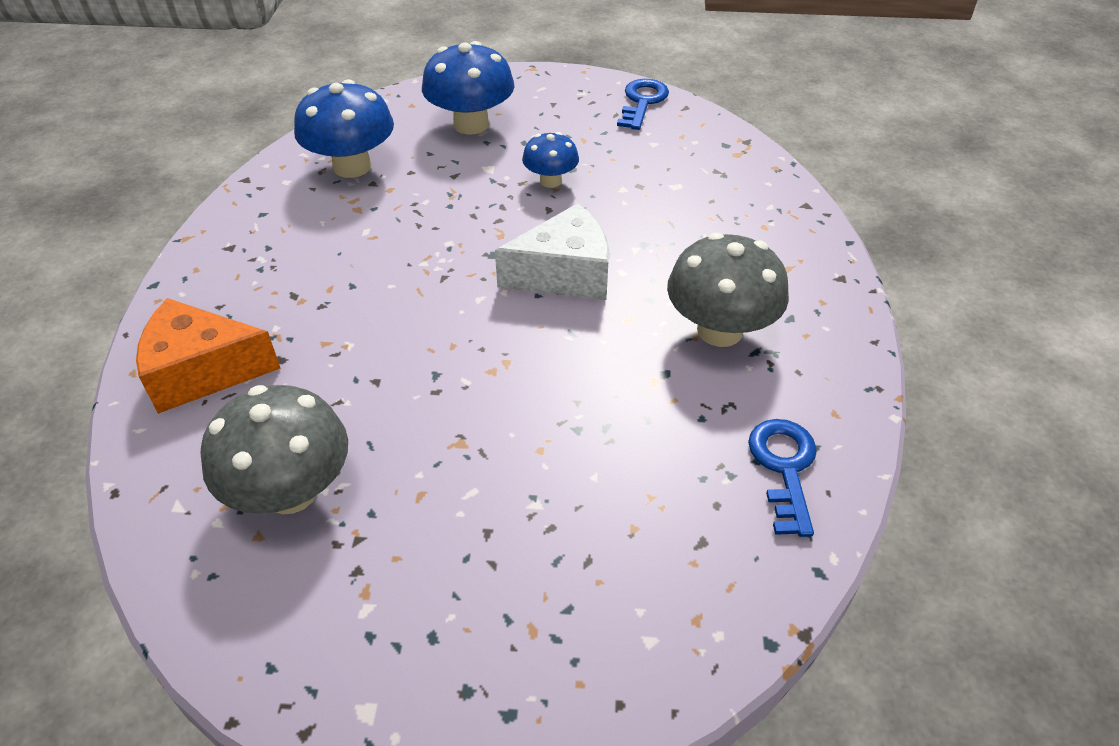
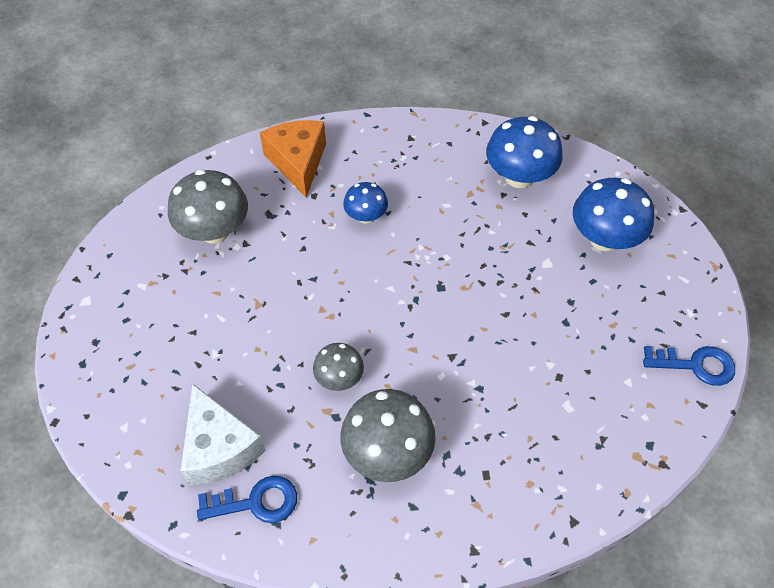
camera: 80 degrees right, 10 degrees up
(550, 181) = (543, 309): blue mushroom -> blue mushroom (366, 216)
(565, 274) = (429, 337): white cheese -> white cheese (219, 448)
(607, 363) = (339, 378): none -> grey mushroom

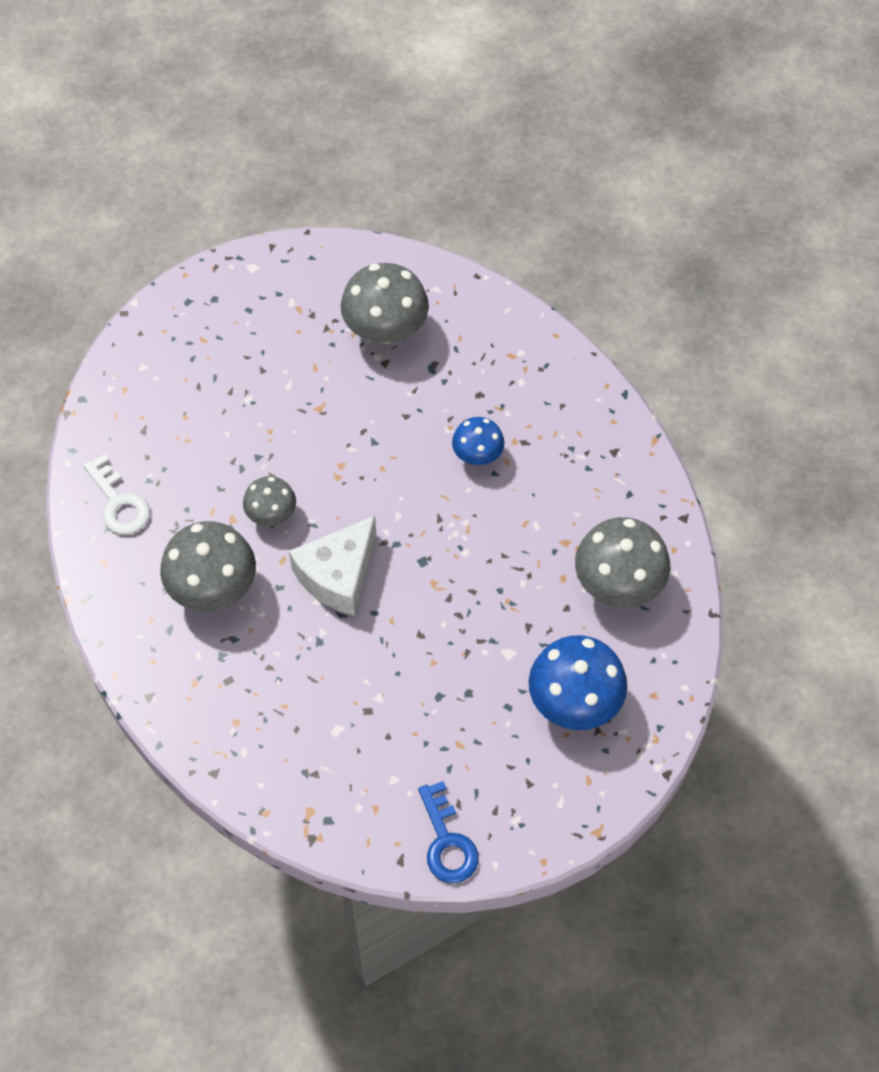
camera: 65 degrees right, 5 degrees up
(219, 448) = (156, 450): white cheese -> white cheese (338, 575)
(256, 502) = (119, 502): blue key -> white key
(298, 162) = (515, 359): orange cheese -> none
(519, 177) = (618, 583): blue mushroom -> grey mushroom

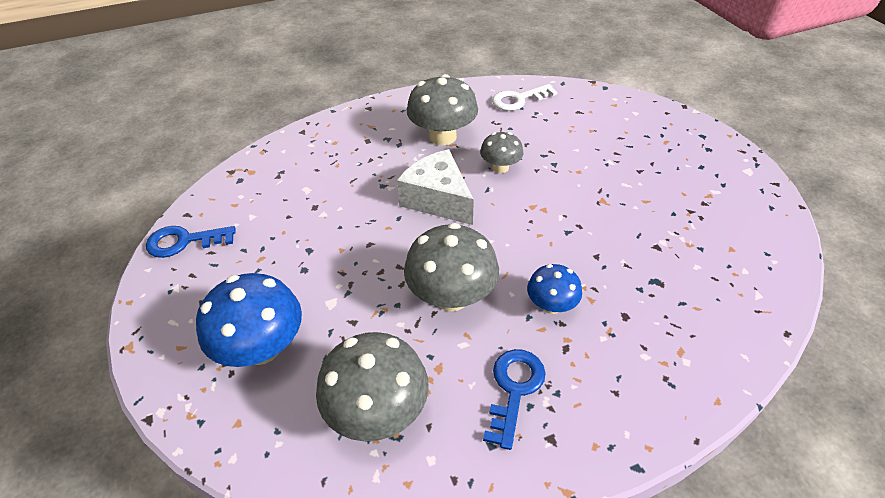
camera: 100 degrees right, 15 degrees down
(385, 329) = (697, 250): grey mushroom -> grey mushroom (451, 296)
(575, 480) = (514, 389): none -> blue key

